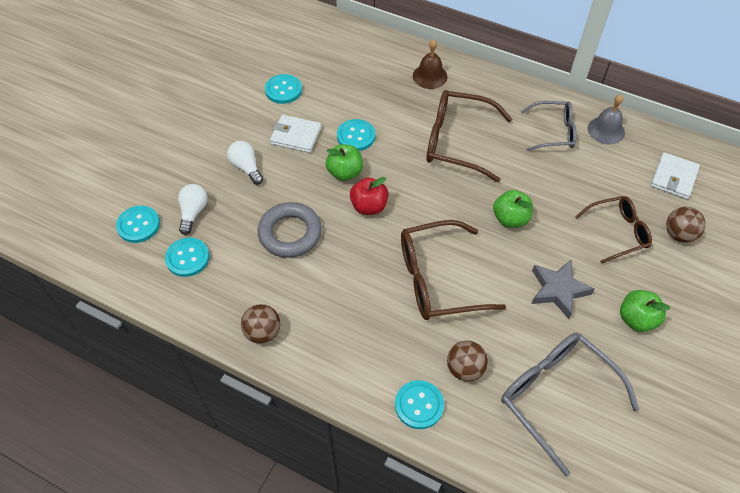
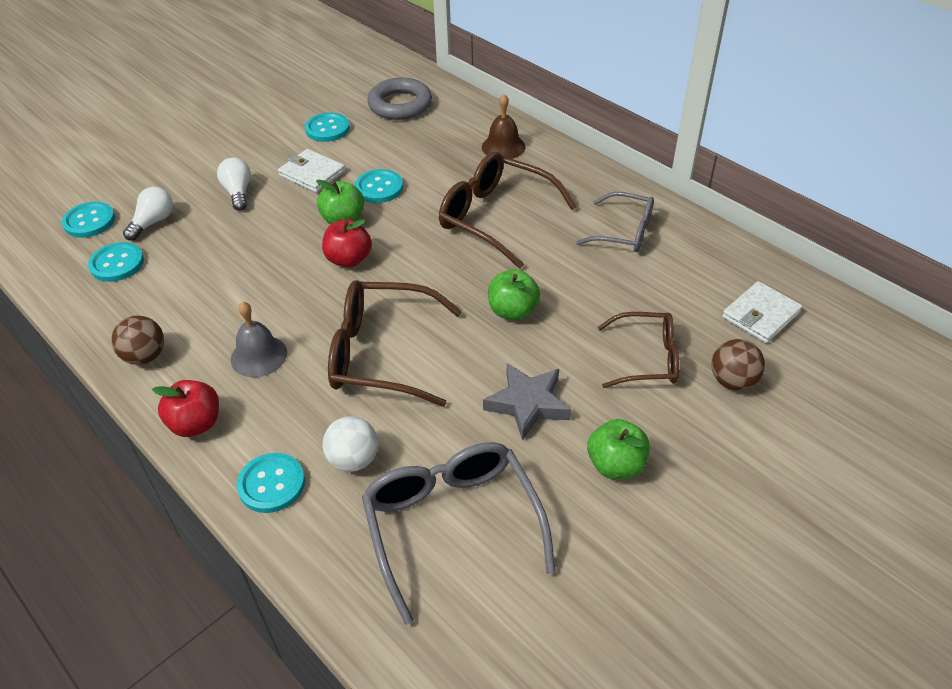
camera: 20 degrees right, 10 degrees down
(290, 233) = (242, 266): grey ring -> grey ring (400, 105)
(336, 375) = (196, 423): none -> red apple
(465, 368) = (353, 459): brown ball -> white ball
(606, 130) = (695, 244): grey bell -> grey bell (259, 356)

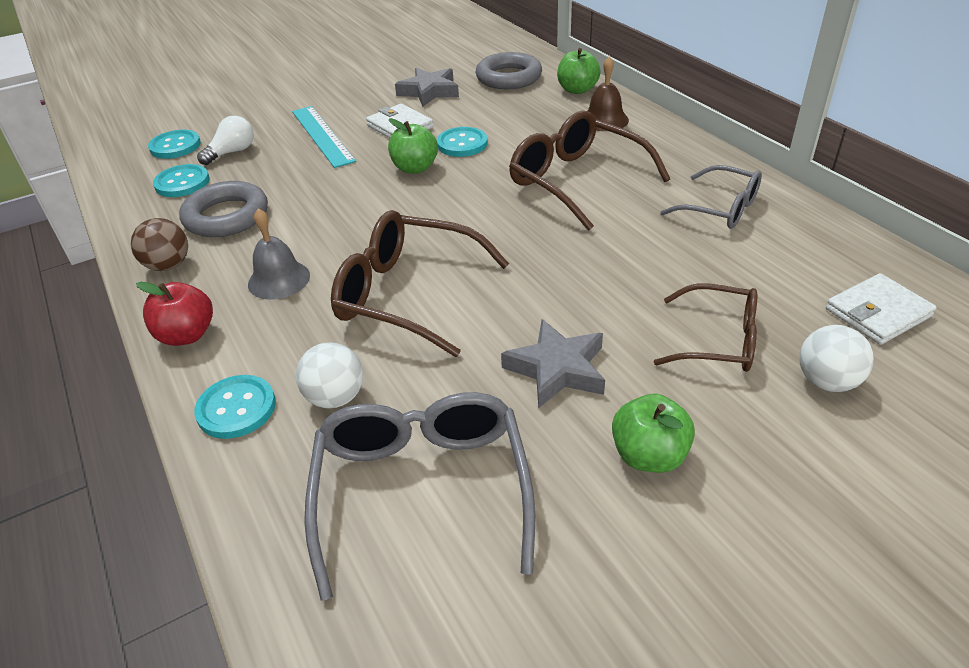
camera: 15 degrees right, 5 degrees down
(179, 296) = (226, 216): none -> grey ring
(238, 192) = (322, 135): white light bulb -> turquoise ruler
(327, 129) = (429, 92): turquoise button -> grey star
(349, 259) = (407, 203): red apple -> none
(512, 311) = (568, 271): green apple -> green apple (577, 90)
(732, 381) = (826, 381): brown ball -> white ball

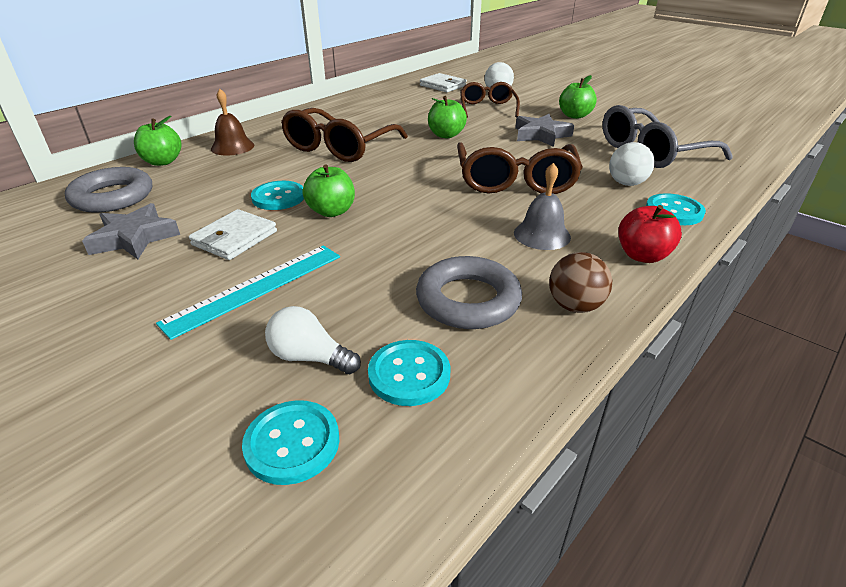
camera: 110 degrees left, 5 degrees down
(591, 268) = (446, 135): none -> green apple
(721, 209) = (363, 111): grey glasses -> none

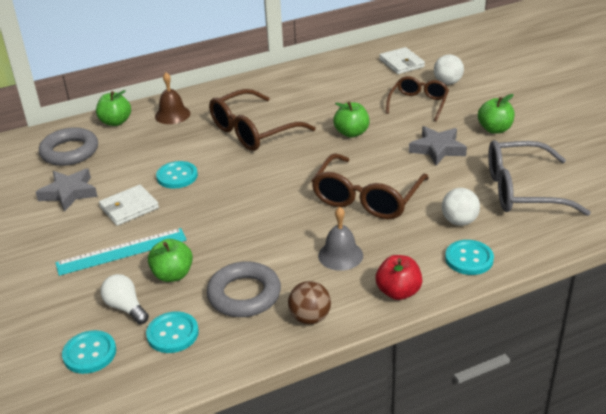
camera: 25 degrees right, 0 degrees up
(331, 211) = (205, 198): green apple -> green apple (173, 275)

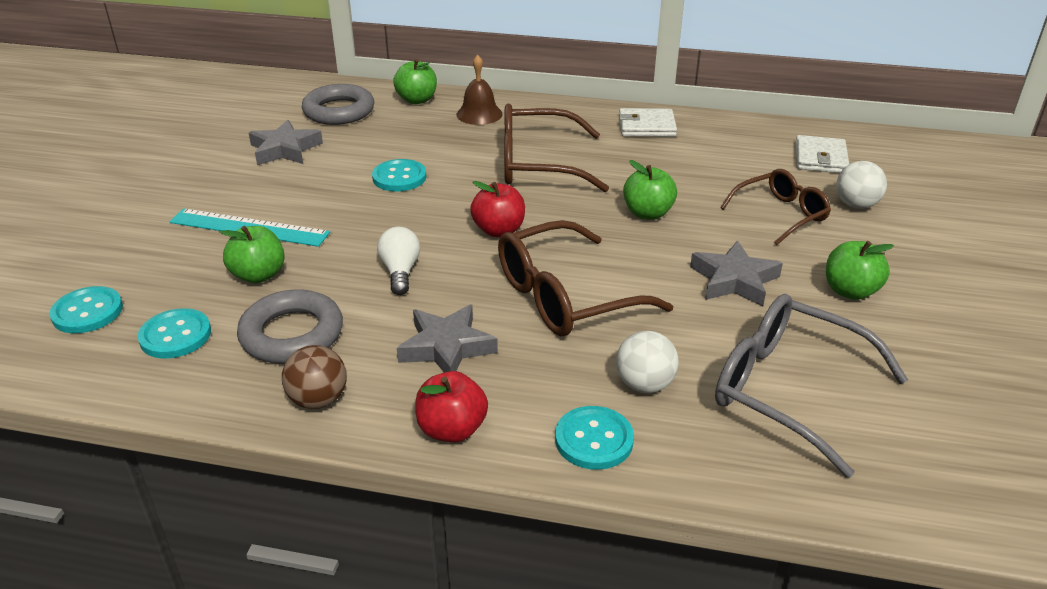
camera: 35 degrees right, 0 degrees up
(125, 307) = (176, 285): white light bulb -> white light bulb (400, 272)
(129, 208) = (314, 188): white wallet -> white wallet (646, 126)
(282, 180) = (499, 230): none -> red apple
(340, 255) = (446, 347): grey bell -> grey star

